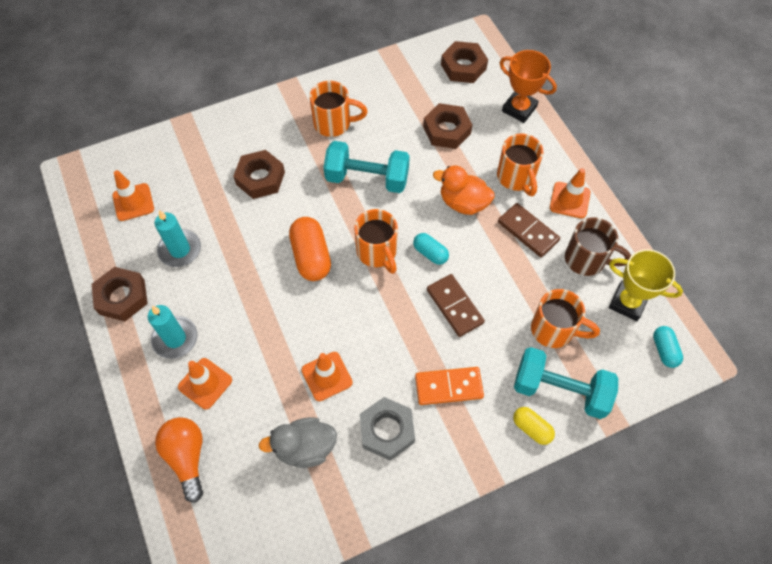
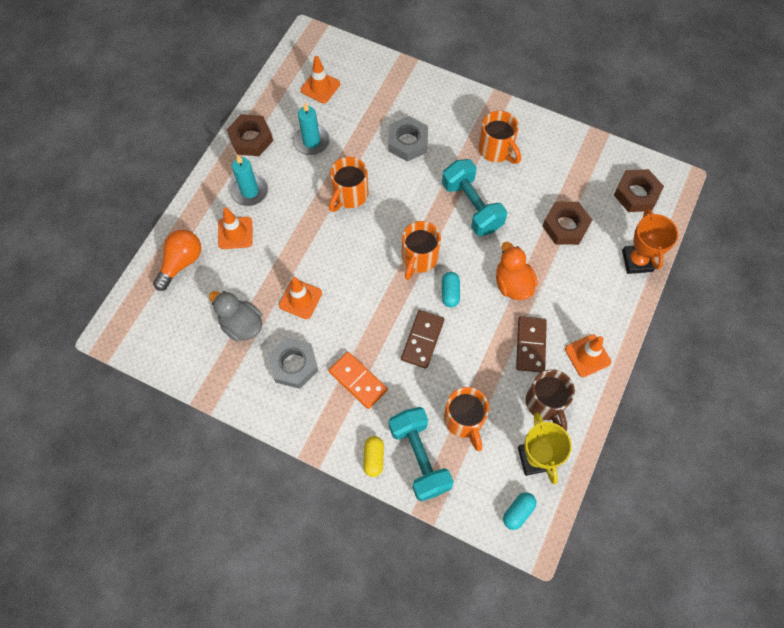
camera: 50 degrees right, 5 degrees up
(260, 178) = (408, 142): brown nut -> grey nut
(311, 256) = (377, 221): orange capsule -> none
(516, 178) = (570, 304): orange mug -> orange mug (349, 195)

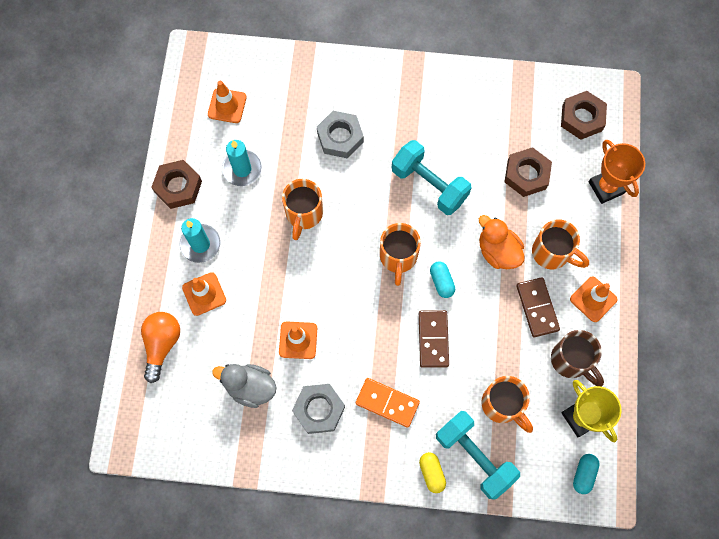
camera: 20 degrees left, 5 degrees up
(496, 150) = (431, 116): orange mug -> orange mug (552, 253)

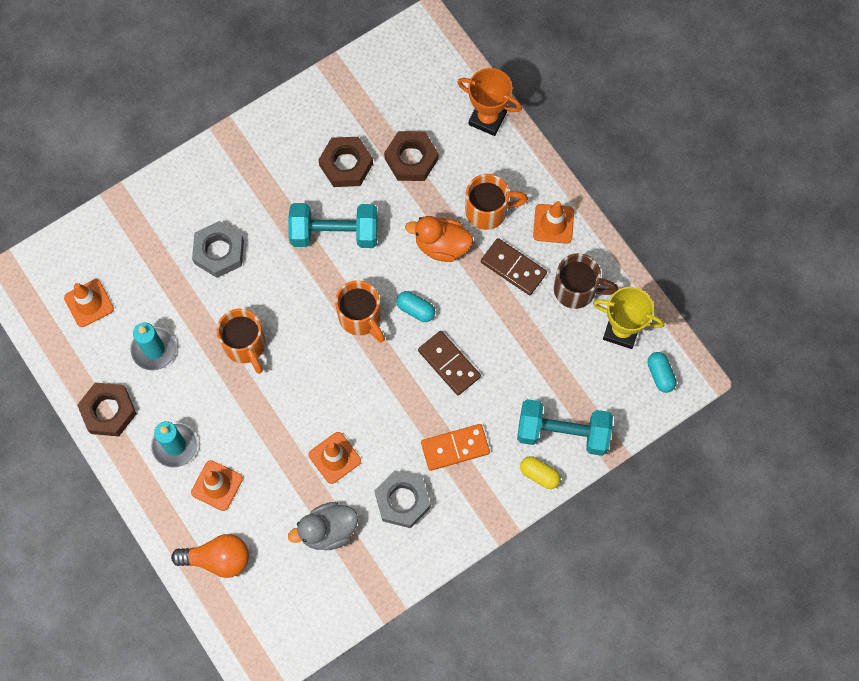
camera: 40 degrees left, 0 degrees up
(162, 344) = (218, 559): orange light bulb -> orange light bulb turned 120 degrees clockwise
(502, 405) = (551, 372): orange mug -> none
(582, 118) = (418, 72): brown nut -> brown nut (346, 165)

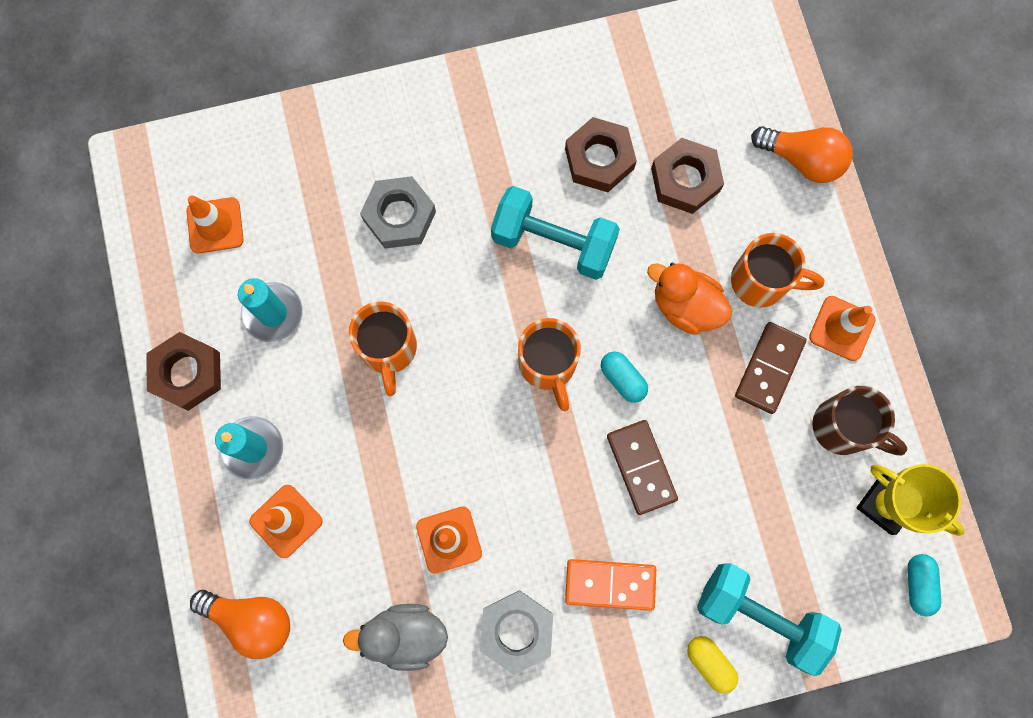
camera: 20 degrees right, 5 degrees up
(487, 118) = (801, 160): orange trophy -> orange light bulb
(513, 267) = (769, 368): brown domino -> brown domino turned 60 degrees clockwise

